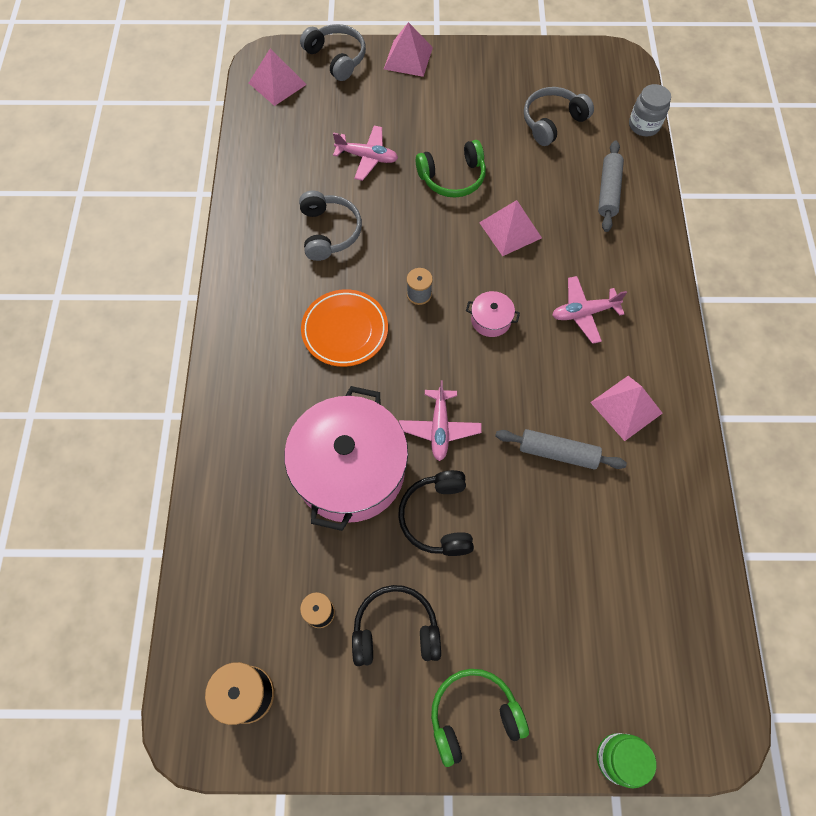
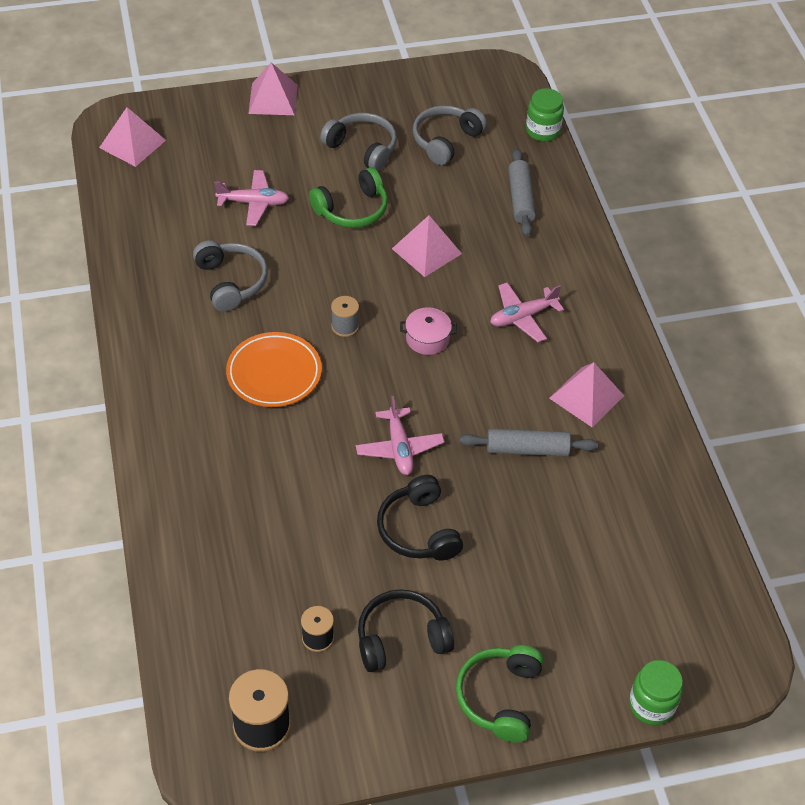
camera: 15 degrees left, 15 degrees down
(336, 58) = (193, 109): grey headphones -> grey headphones (362, 148)
(350, 470) = (315, 502): pink pot -> none
(473, 715) = (500, 697): green headphones -> green headphones turned 45 degrees counterclockwise
(644, 125) = (542, 131): grey jar -> green jar

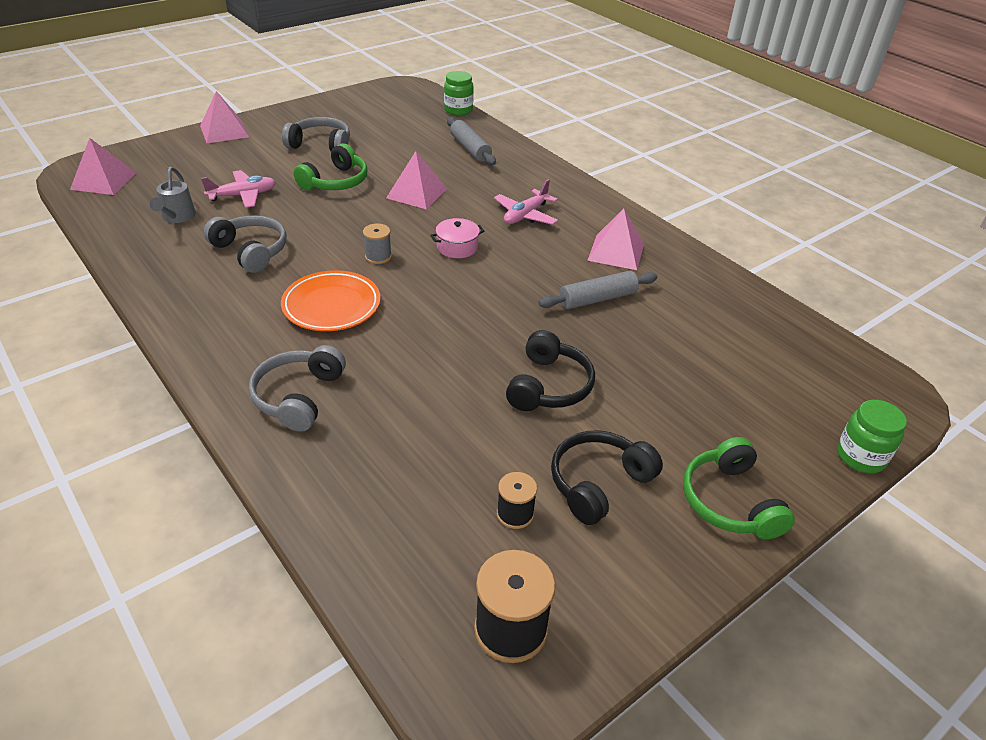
camera: 25 degrees left, 10 degrees down
(181, 216) = (177, 217): none -> grey watering can
(399, 448) = (486, 328): pink plane -> none
(418, 530) = (549, 386): black headphones -> black headphones turned 120 degrees counterclockwise
(445, 141) = (387, 128): grey headphones -> grey headphones (298, 397)

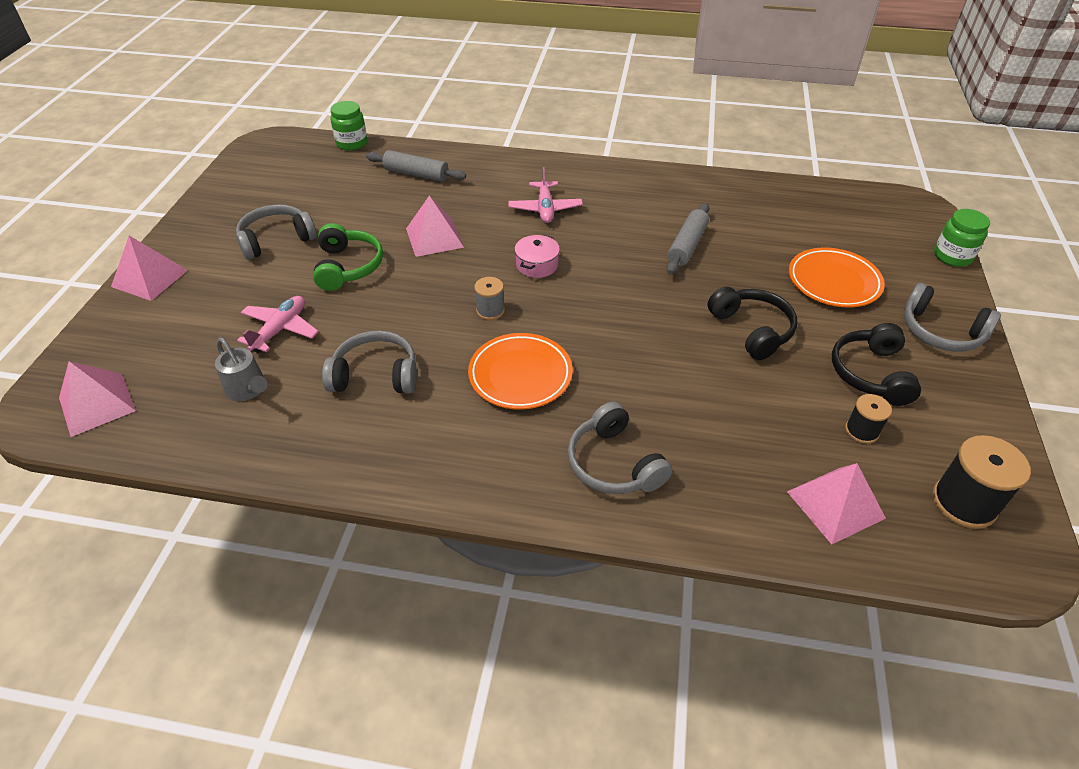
camera: 40 degrees left, 5 degrees up
(616, 252) = (646, 202): pink pyramid -> pink pyramid (835, 504)
(688, 399) = (833, 282): none -> orange plate
(729, 501) = (940, 332): green headphones -> grey headphones

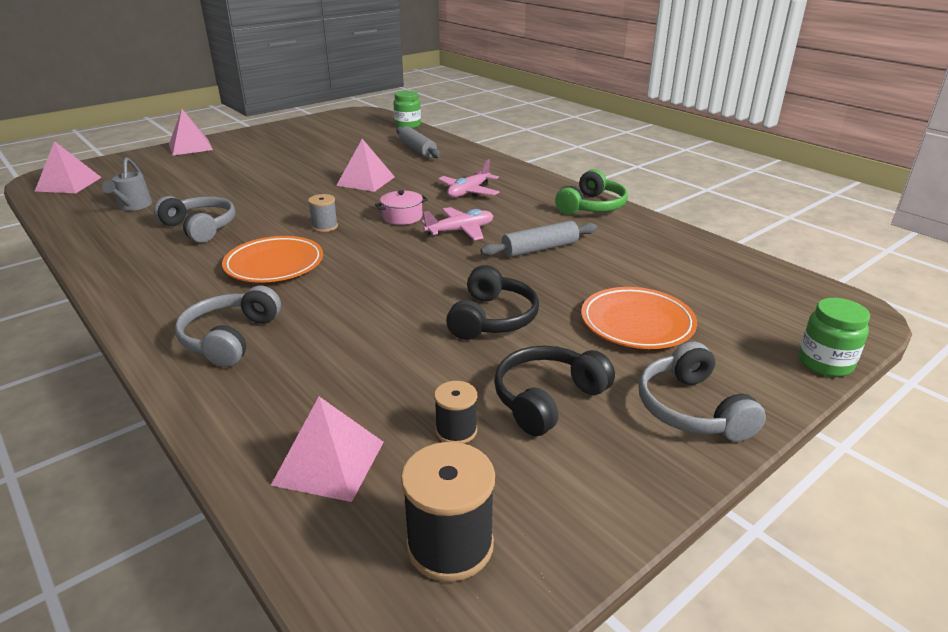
camera: 40 degrees right, 15 degrees down
(276, 240) = (279, 152): grey headphones -> none
(280, 329) = (200, 189): pink plane -> pink plane (460, 231)
(348, 267) = (289, 176): green headphones -> green headphones (591, 206)

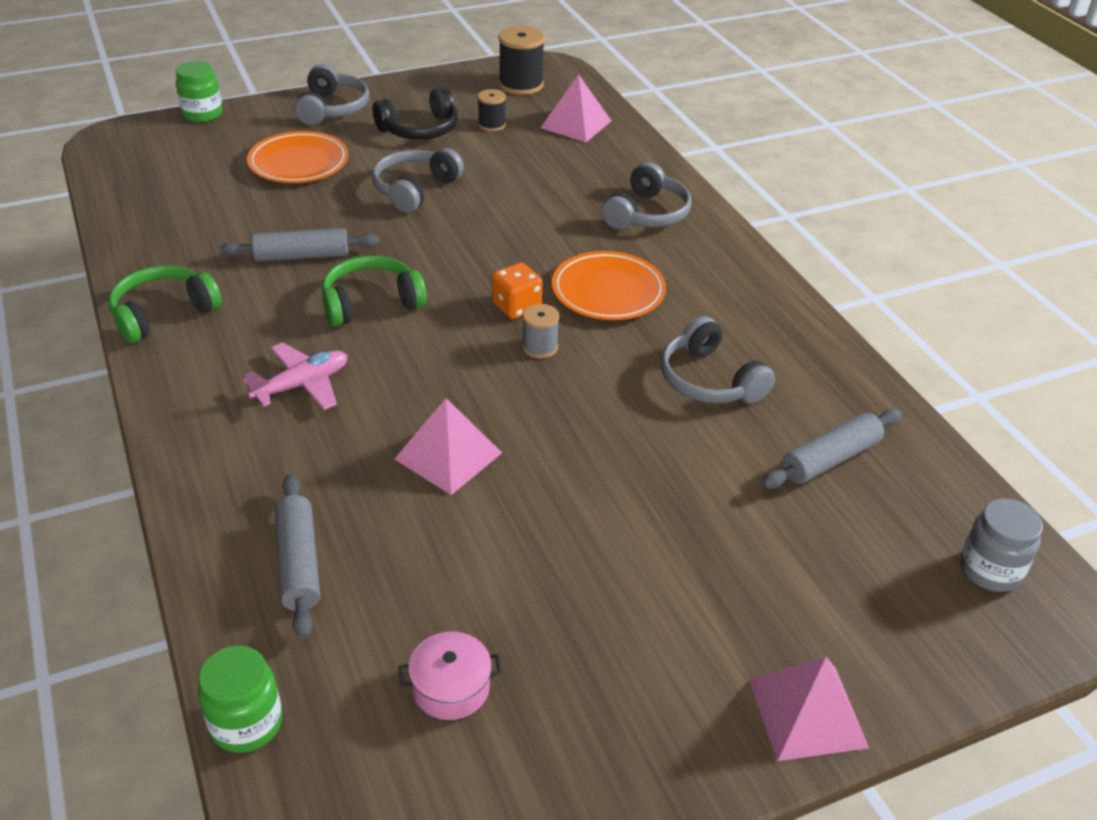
camera: 165 degrees left, 10 degrees up
(69, 184) = (990, 570): pink pyramid -> grey jar
(133, 206) = (830, 459): grey watering can -> grey rolling pin
(349, 244) = (516, 307): none -> orange dice
(402, 217) = (430, 346): pink pot -> pink pot (451, 687)
(460, 231) = (371, 303): pink plane -> green headphones
(492, 318) = (415, 189): black headphones -> grey headphones

